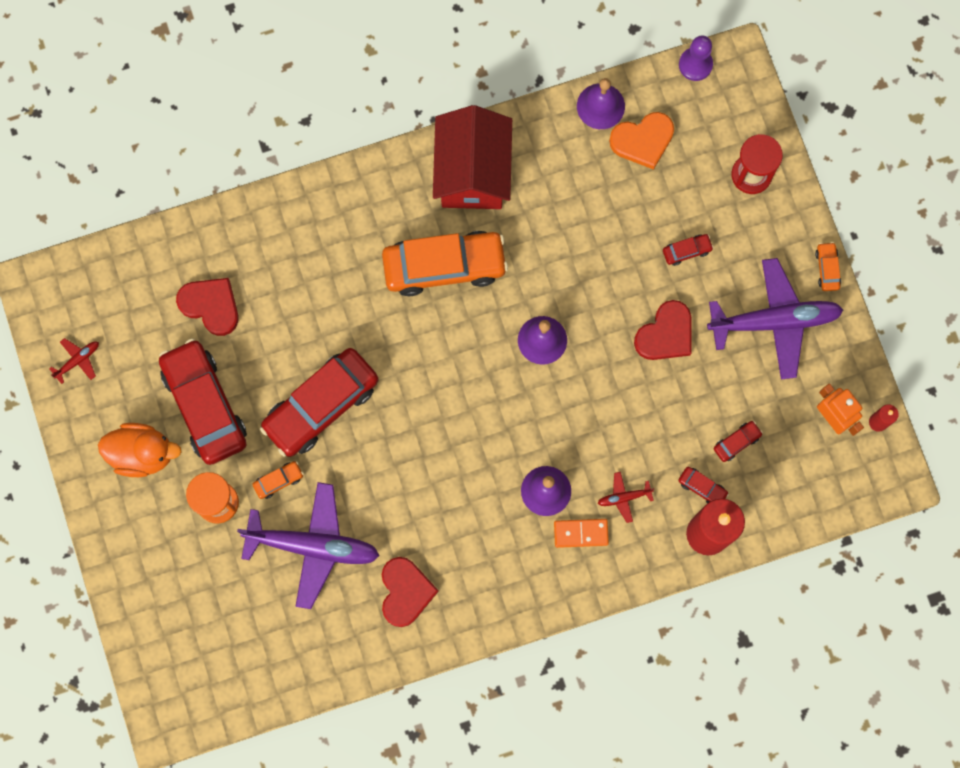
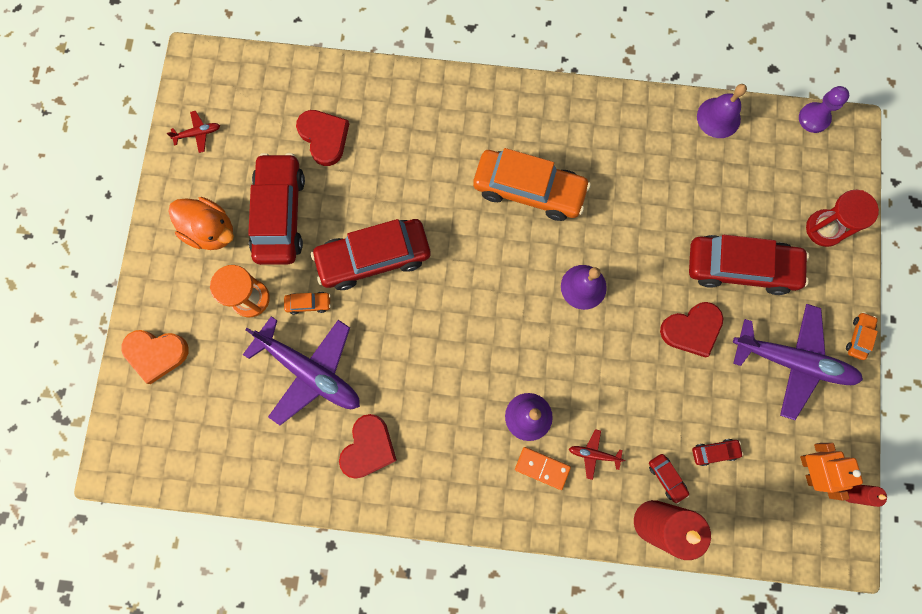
camera: 25 degrees right, 0 degrees up
(472, 172) = (587, 124): red house -> none
(642, 141) = (742, 160): orange heart -> orange heart (156, 354)
(687, 251) = (740, 268): red car -> red car, size x2.48

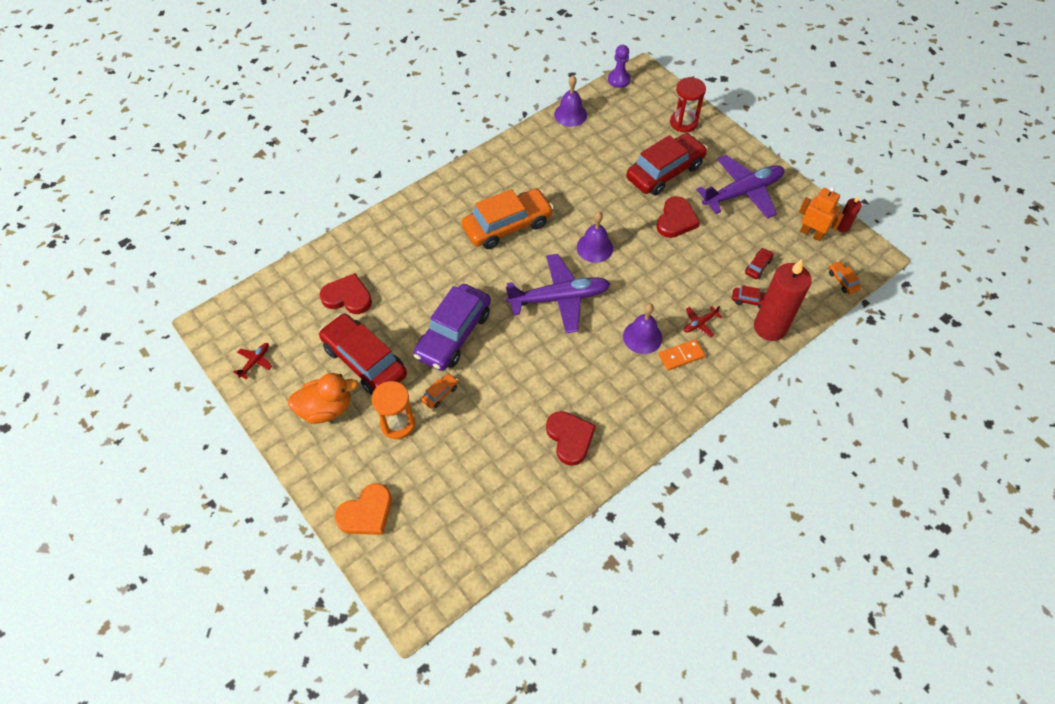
camera: 45 degrees left, 20 degrees down
(309, 371) = (484, 430): purple plane -> purple plane (559, 298)
(373, 257) = (453, 334): red car -> purple car
(858, 337) = (759, 156): orange car -> orange car (842, 281)

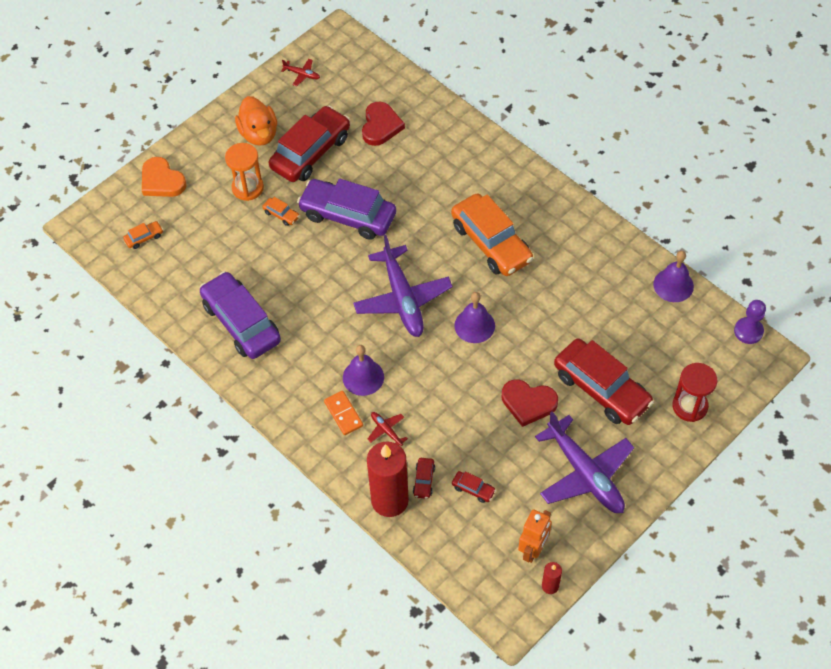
camera: 85 degrees right, 0 degrees up
(570, 438) = (241, 322): red heart -> purple car
(842, 281) = (466, 581): orange car -> orange car (144, 238)

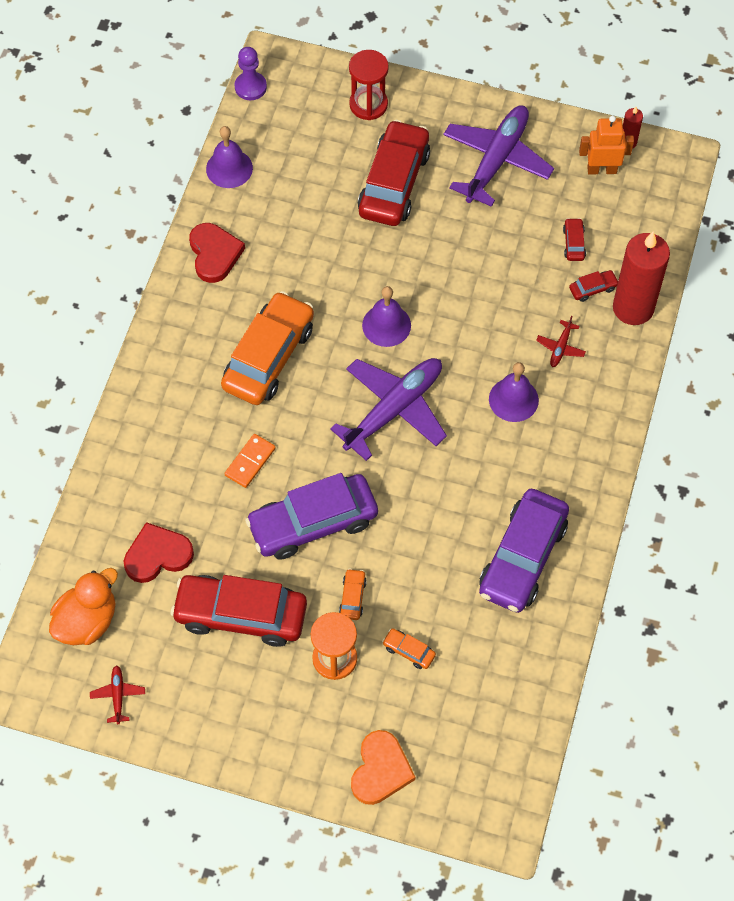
camera: 120 degrees left, 5 degrees up
(144, 238) = (475, 737): orange car -> orange car (409, 651)
(259, 134) = (244, 693): orange duck -> orange duck (87, 621)
(343, 414) = (567, 396): orange domino -> orange domino (250, 462)
(348, 215) = (313, 523): purple car -> purple car turned 75 degrees clockwise
(528, 403) = (449, 237): red heart -> red heart (214, 254)

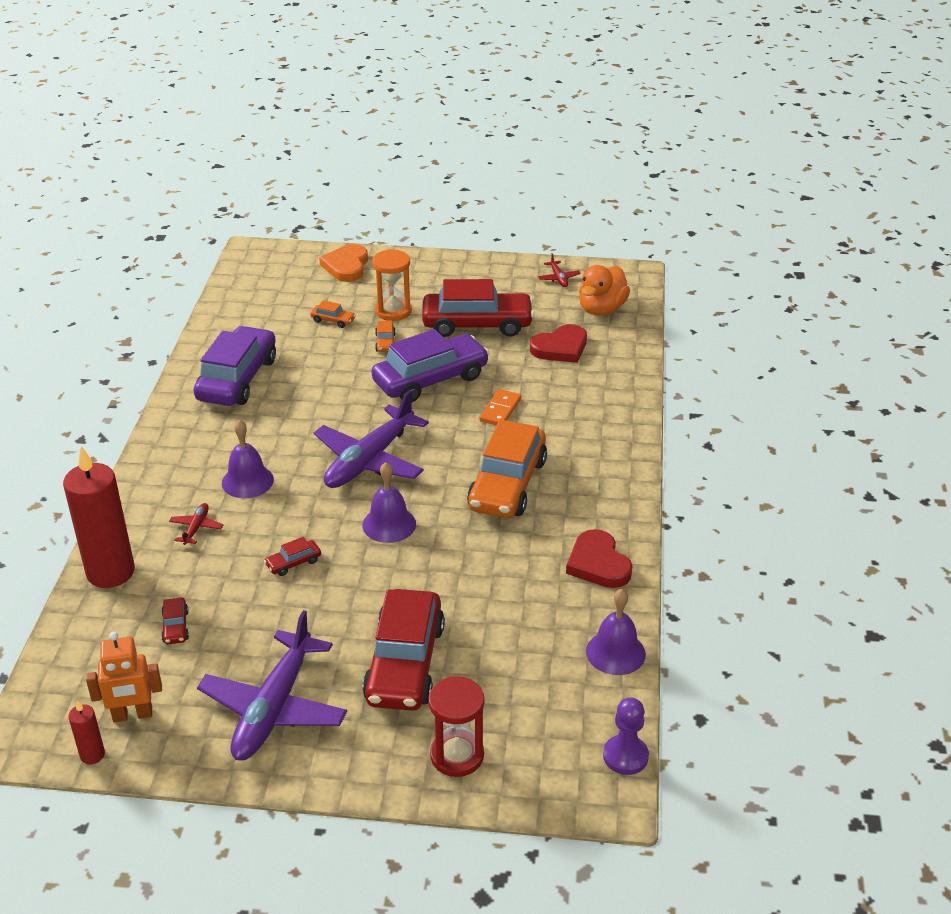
camera: 170 degrees right, 25 degrees down
(593, 289) = (156, 584): red car -> red car (293, 563)

